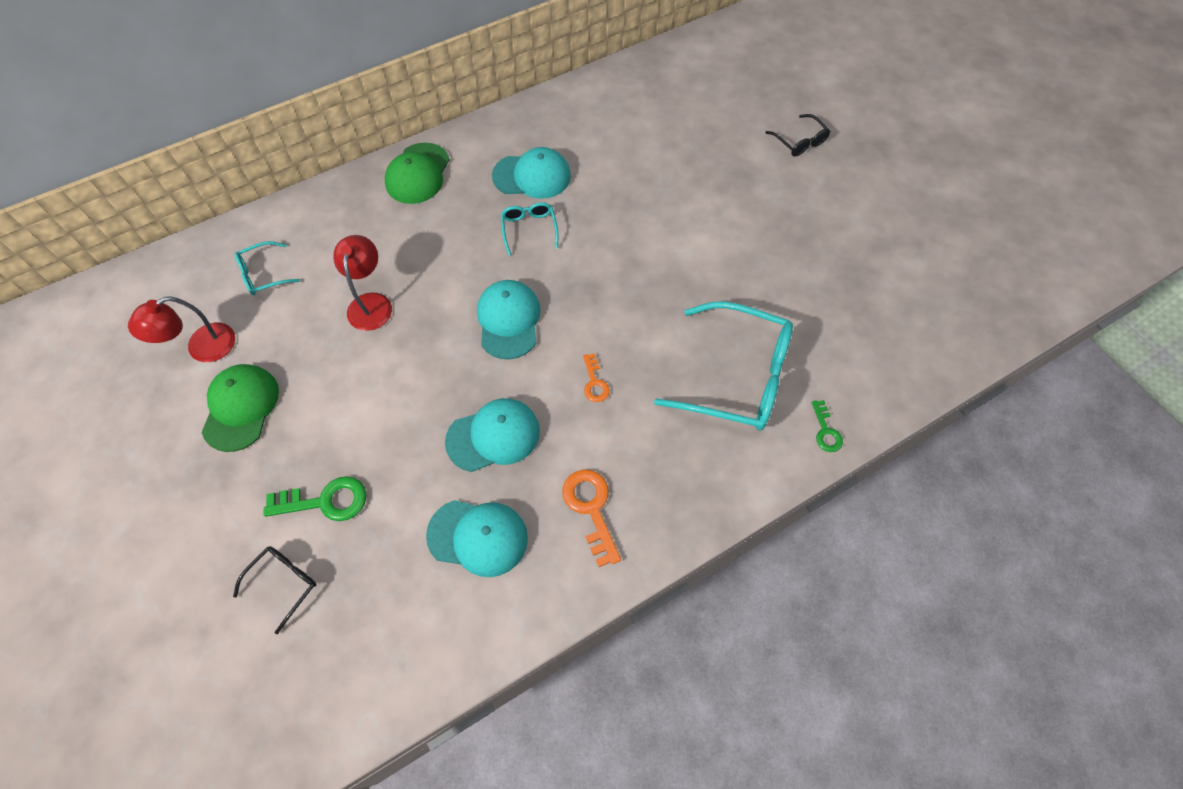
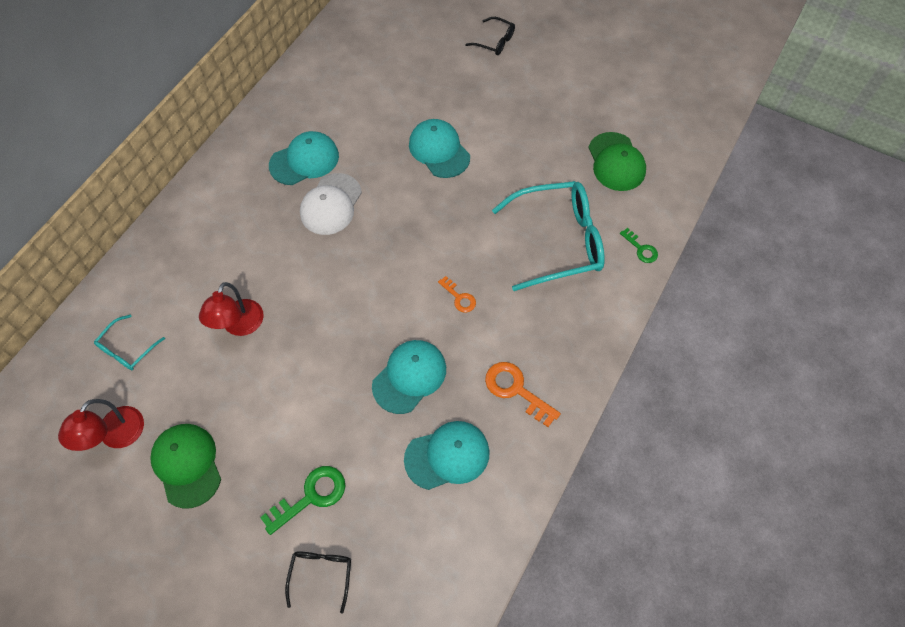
camera: 30 degrees left, 0 degrees up
(371, 303) = (239, 326): red lamp -> red lamp turned 135 degrees counterclockwise
(418, 174) = (205, 202): green cap -> green cap (616, 162)
(509, 320) = (362, 284): turquoise cap -> turquoise cap (439, 150)
(529, 229) = (331, 204): turquoise glasses -> white cap

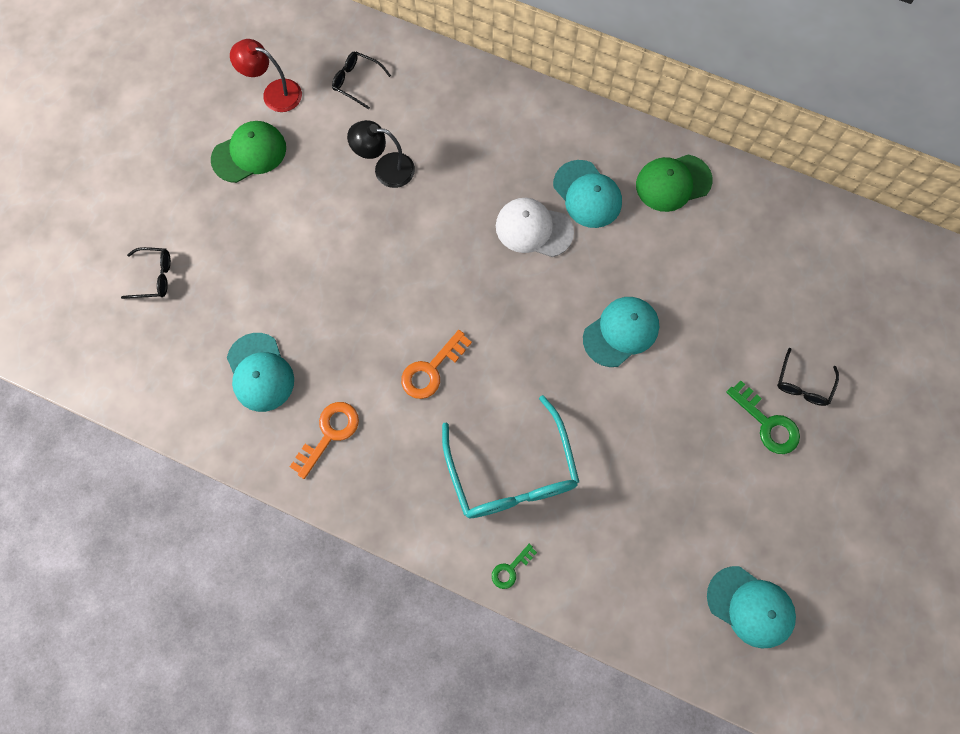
camera: 85 degrees right, 10 degrees up
(127, 349) = (357, 82): turquoise glasses -> black glasses
(239, 326) = (386, 169): red lamp -> black lamp
(311, 496) = (221, 258): green key -> green key (767, 423)
(409, 377) = (339, 329): turquoise cap -> turquoise cap (750, 607)
(459, 297) = (431, 370): orange key -> orange key, size x1.69
(616, 162) = (633, 540): green cap -> green cap (673, 183)

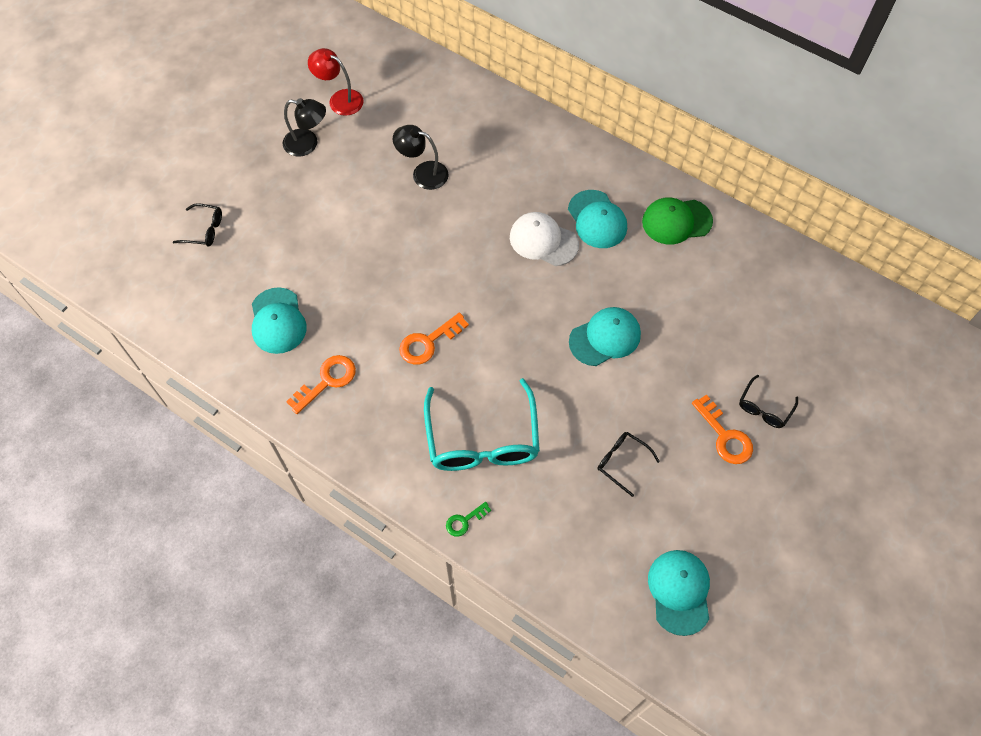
camera: 10 degrees right, 10 degrees down
(249, 153) = (308, 144): green cap -> black lamp
(357, 82) = (412, 100): black glasses -> black glasses (622, 462)
(750, 607) = (679, 591): turquoise cap -> turquoise cap turned 135 degrees counterclockwise
(767, 423) = (725, 436): green key -> orange key

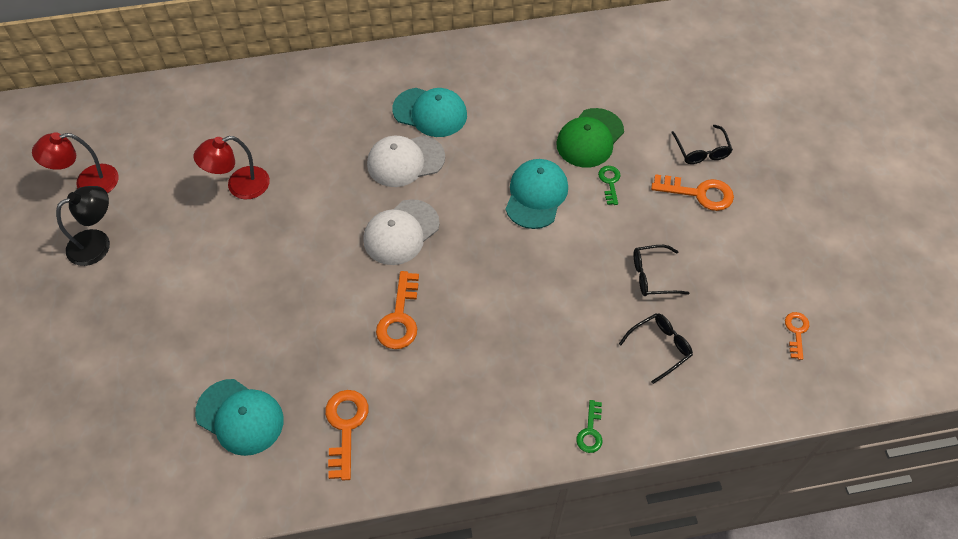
camera: 45 degrees left, 5 degrees down
(204, 230) = (71, 399): black glasses -> black glasses (660, 347)
(423, 173) = (239, 186): black lamp -> red lamp
(482, 439) = (531, 354): turquoise glasses -> none
(488, 287) = (401, 232): none -> white cap
(667, 372) = (610, 182): none -> green key
(676, 221) = (492, 68): green cap -> green cap (590, 138)
(679, 591) = (796, 332): turquoise cap -> orange key

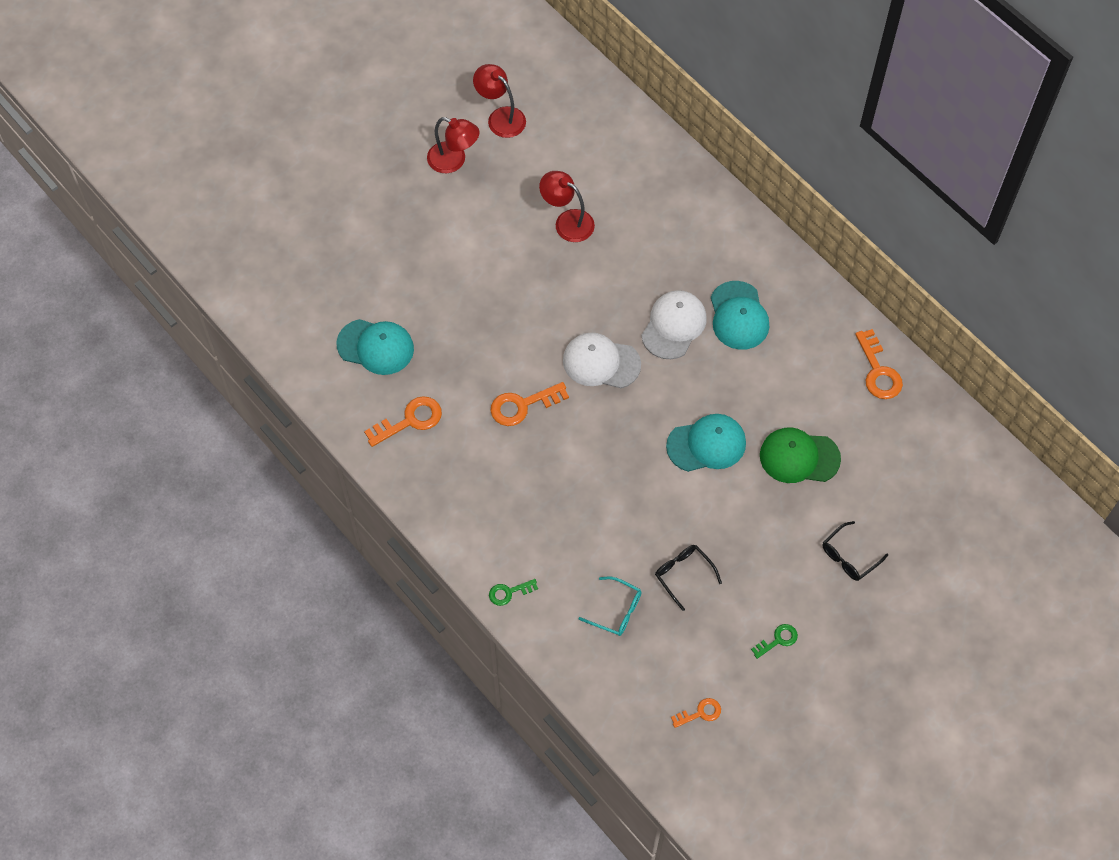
camera: 60 degrees right, 5 degrees up
(97, 243) = (454, 161): black lamp -> red lamp
(240, 417) = (376, 347): turquoise cap -> turquoise cap turned 75 degrees counterclockwise
(405, 161) = (674, 326): white cap -> white cap turned 75 degrees clockwise
(610, 182) = (760, 496): green key -> green key (778, 640)
(660, 347) = (616, 611): black glasses -> turquoise glasses
(699, 193) = (798, 575): orange key -> orange key (878, 371)

